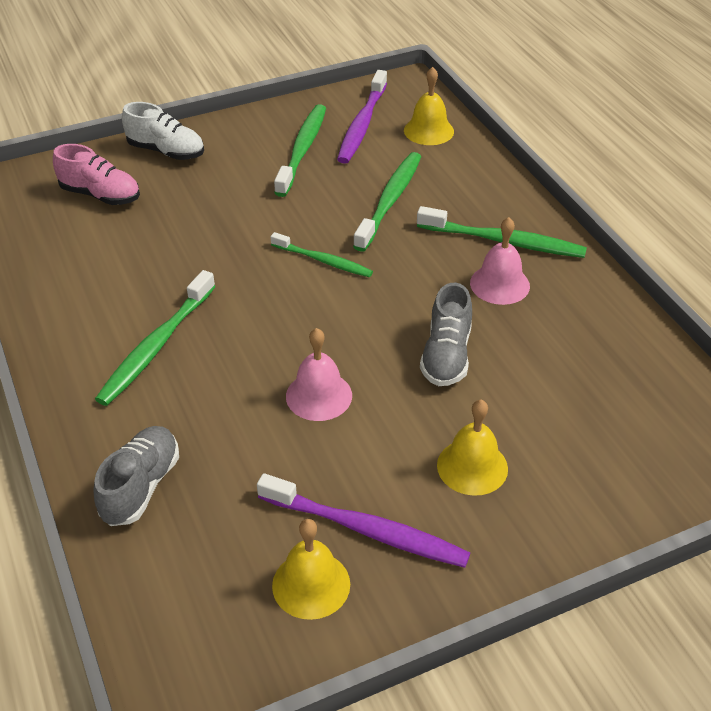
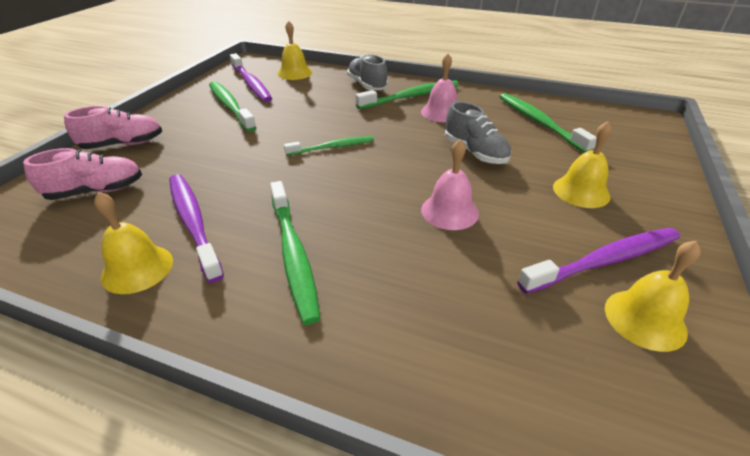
camera: 45 degrees left, 5 degrees down
(57, 286) = (137, 268): none -> yellow bell
(128, 271) = (193, 223): none -> purple toothbrush
(141, 486) = (439, 358): grey shoe -> grey shoe (367, 85)
(166, 151) = (123, 144): white shoe -> pink shoe
(390, 201) = (324, 106): green toothbrush -> green toothbrush (539, 122)

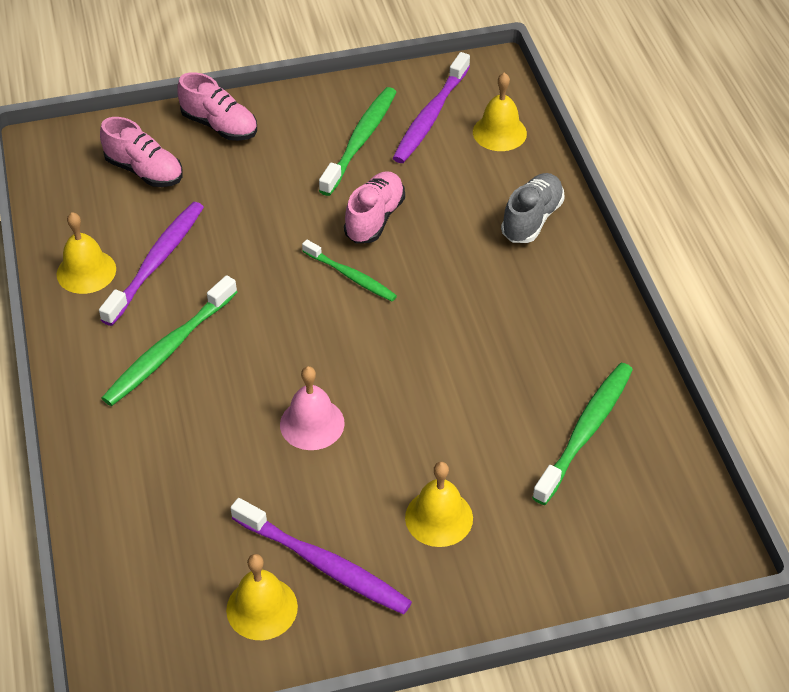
camera: 55 degrees right, 10 degrees up
(297, 123) = (374, 218): none -> pink shoe
(411, 96) = (540, 277): green toothbrush -> none
(441, 112) = (522, 326): pink bell -> none
(475, 152) = (446, 398): grey shoe -> none

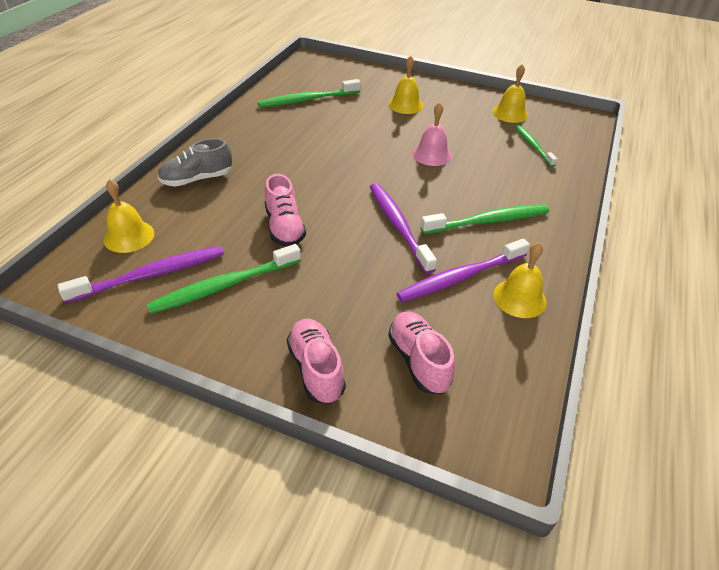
camera: 145 degrees left, 5 degrees down
(323, 564) = (471, 113): purple toothbrush -> purple toothbrush (398, 226)
(350, 276) = (339, 204): green toothbrush -> green toothbrush (533, 146)
(374, 218) = (284, 227): pink shoe -> pink shoe turned 75 degrees counterclockwise

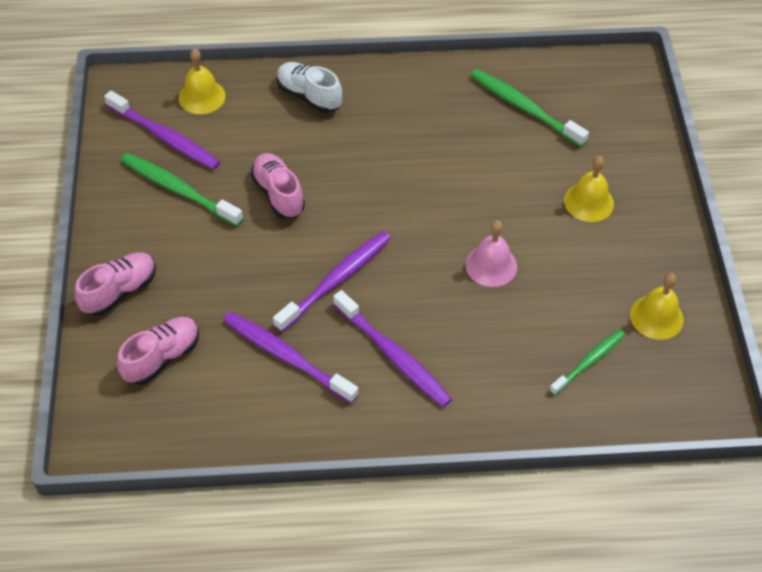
camera: 65 degrees right, 10 degrees up
(197, 179) = (309, 96): grey shoe -> white shoe
(284, 227) = (278, 194): pink shoe -> pink shoe turned 105 degrees clockwise
(487, 221) = (393, 355): green toothbrush -> purple toothbrush
(519, 298) = (283, 414): yellow bell -> none

